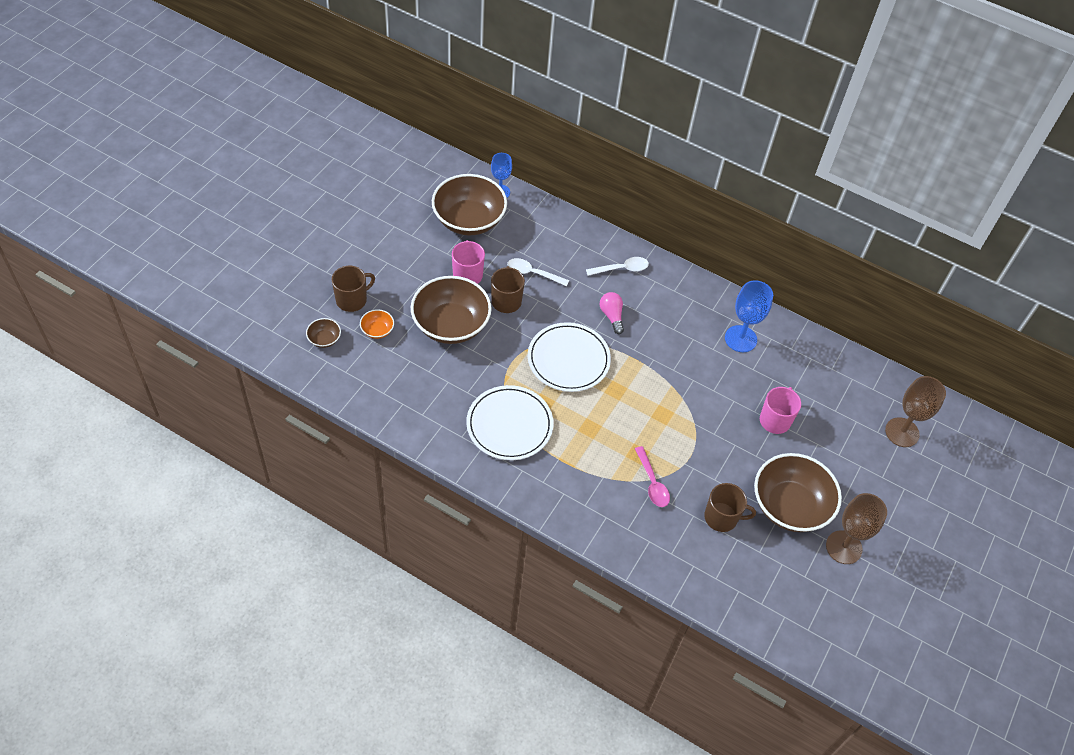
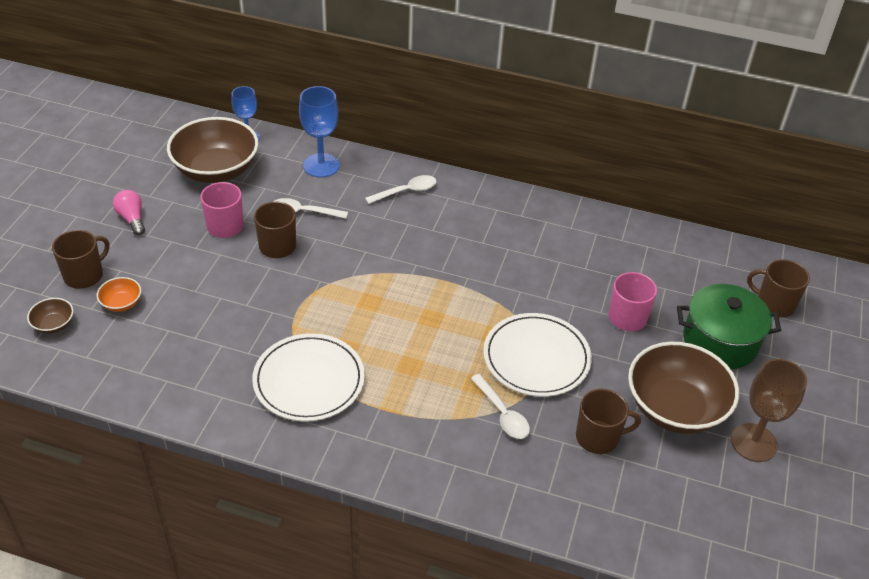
camera: 10 degrees left, 10 degrees down
(451, 325) = (214, 282): brown bowl -> none
(568, 359) = (366, 295): white plate -> white plate (536, 358)
(612, 316) = (407, 241): pink light bulb -> pink light bulb (132, 219)
(652, 483) = (502, 414): pink spoon -> white spoon
(740, 339) = (562, 239): blue goblet -> blue goblet (321, 165)
(845, 456) = (720, 341): none -> green pot
(902, 432) = (774, 304): brown goblet -> brown mug

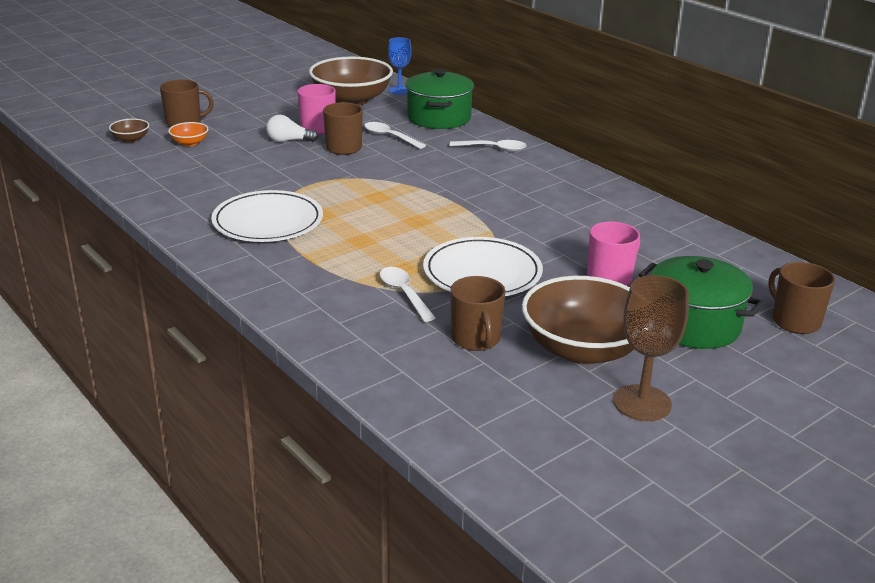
camera: 35 degrees right, 15 degrees down
(132, 219) = (256, 107): pink light bulb -> none
(216, 258) = (289, 141): none -> white light bulb
(321, 165) = (439, 118): blue goblet -> green pot
(502, 414) = (404, 293): white spoon -> white spoon turned 150 degrees clockwise
(598, 437) = (476, 339): brown mug -> brown mug turned 45 degrees clockwise

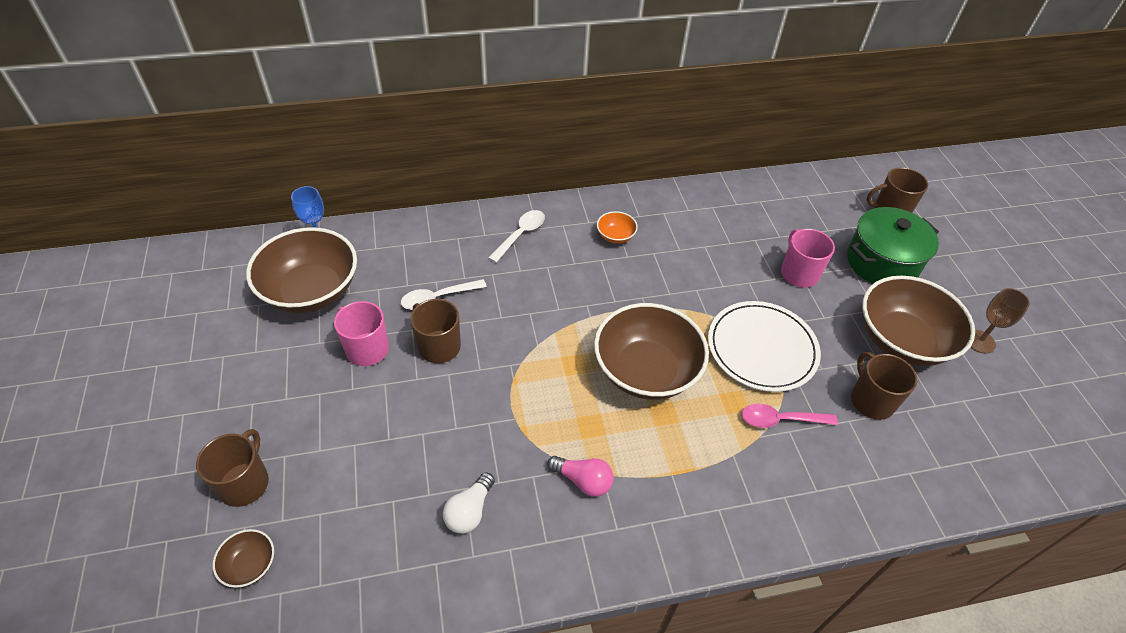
camera: 65 degrees left, 20 degrees up
(189, 143) = (315, 495): orange bowl -> orange bowl (615, 236)
(268, 221) = (583, 480): white plate -> pink light bulb
(289, 141) = (384, 389): white light bulb -> white light bulb (470, 511)
(399, 225) = (646, 371): none -> brown bowl
(404, 293) = (780, 420): white spoon -> pink spoon
(439, 118) = (418, 241): green pot -> none
(476, 339) = (871, 400): brown mug -> brown mug turned 120 degrees counterclockwise
(642, 403) = (980, 341): brown goblet -> brown goblet, size x0.66

